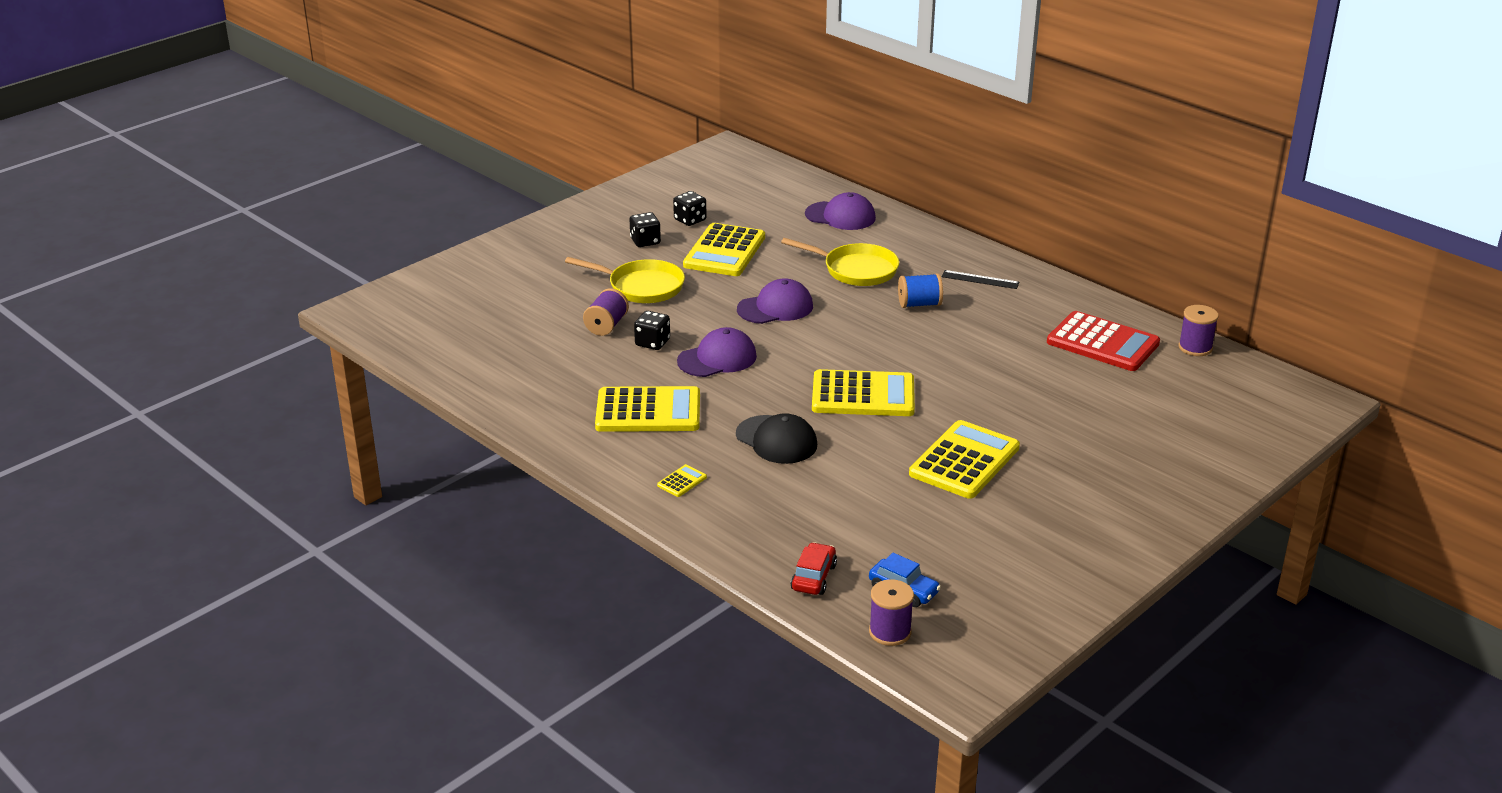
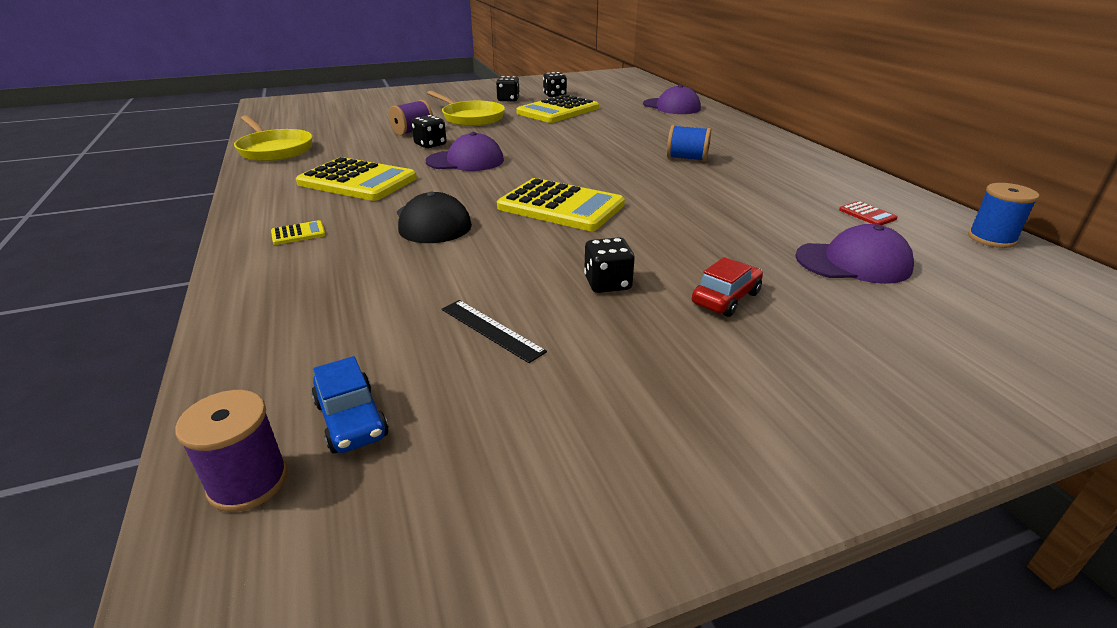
camera: 25 degrees right, 0 degrees up
(775, 308) = (556, 142): purple cap -> purple cap (853, 262)
(814, 577) = (271, 363): red car -> red car (726, 298)
(856, 270) = (651, 132): yellow pan -> yellow pan (274, 150)
(964, 461) = (607, 283): yellow calculator -> black dice
(980, 280) = (761, 153): black ruler -> black ruler (491, 330)
(1103, 343) = (867, 214): red calculator -> red calculator, size x0.40
(1195, 347) = (991, 238): purple spool -> blue spool

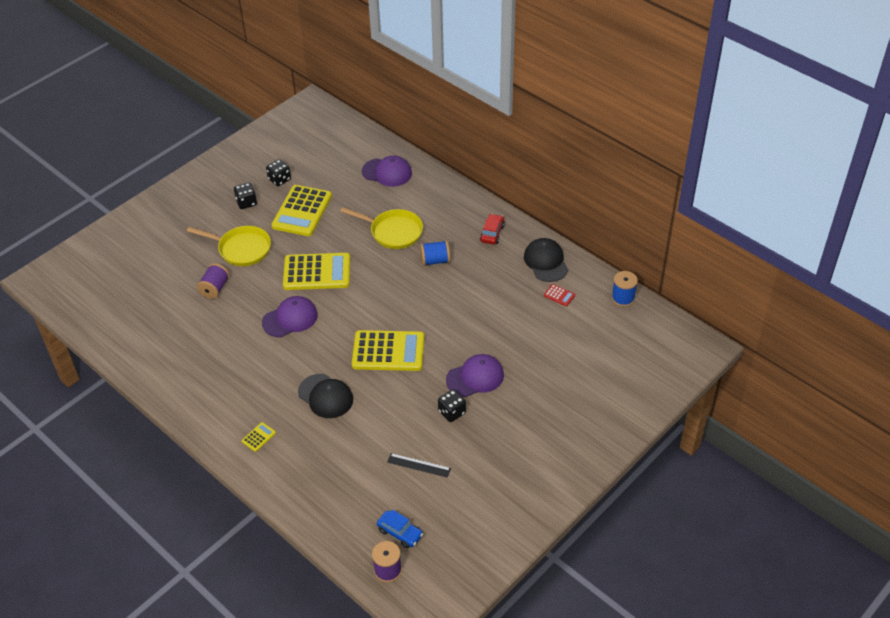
camera: 25 degrees left, 15 degrees up
(274, 150) = (137, 354): yellow pan -> yellow pan (393, 232)
(357, 181) = (239, 371): yellow calculator -> yellow calculator (317, 272)
(430, 144) = (246, 304): black dice -> none
(726, 298) = (510, 401): red car -> red car (492, 233)
(853, 185) = (546, 262): none -> black cap
(853, 262) = (560, 348): purple cap -> purple cap (475, 377)

